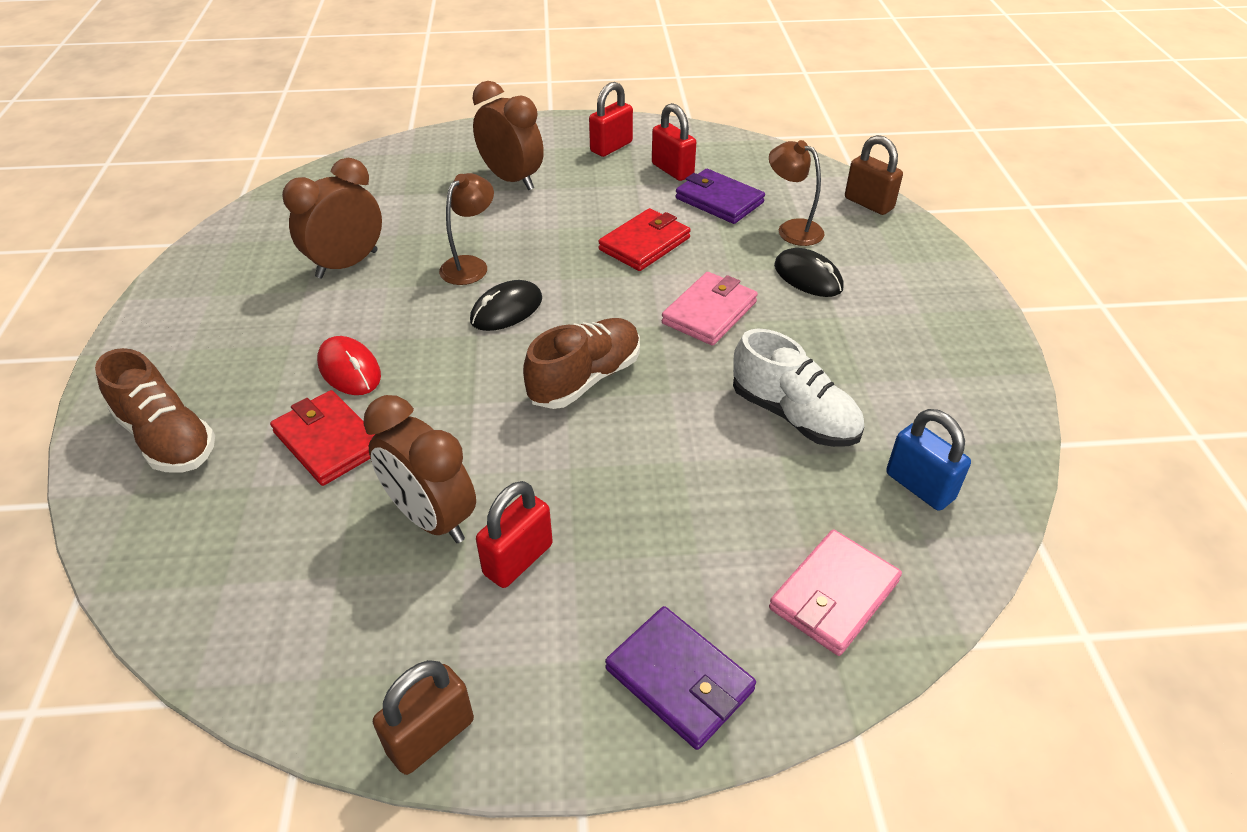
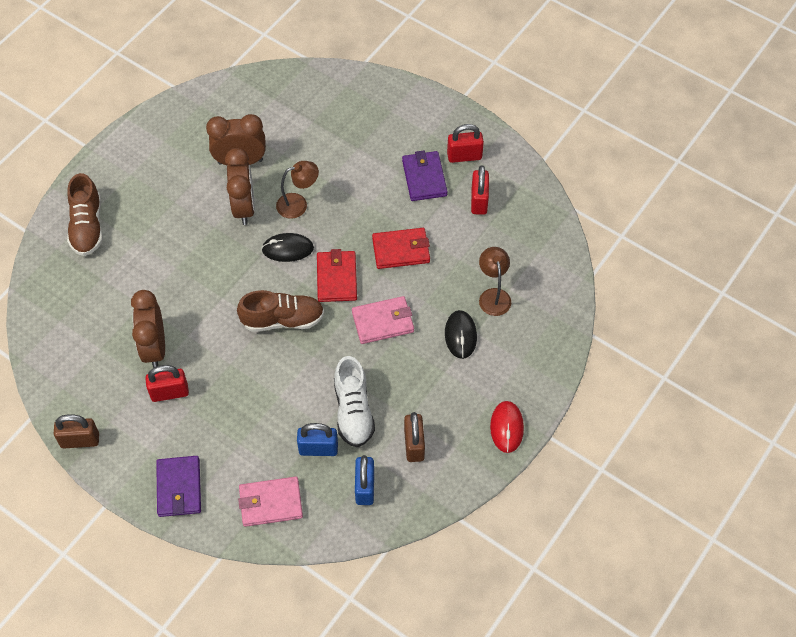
camera: 40 degrees right, 15 degrees up
(329, 441) = (147, 275): red wallet -> red wallet (337, 278)
(349, 369) = (187, 238): red mouse -> red mouse (506, 427)
(512, 179) = (380, 148): brown clock -> brown clock (244, 207)
(719, 200) = (478, 245): purple wallet -> purple wallet (424, 178)
(807, 484) = (318, 449): none -> blue padlock
(868, 203) = (562, 307): brown padlock -> brown padlock (414, 445)

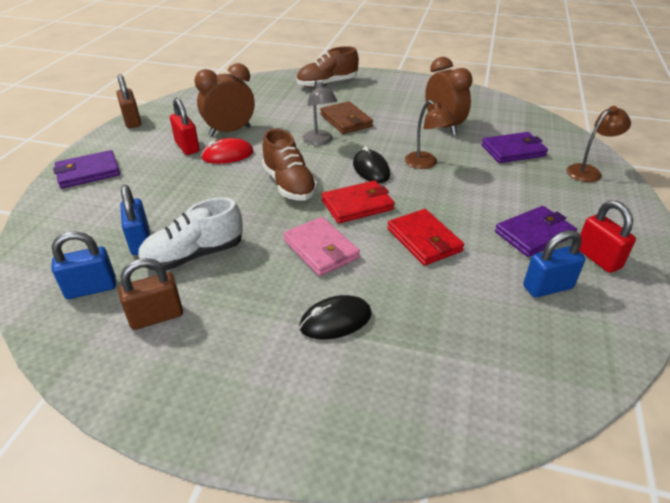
camera: 70 degrees right, 20 degrees down
(186, 237) = (346, 121): none -> brown wallet
(217, 273) = (319, 141): none -> grey lamp
(244, 207) = (398, 138): brown clock -> none
(270, 503) = (71, 226): pink wallet -> none
(309, 130) = (513, 151): none -> purple wallet
(479, 201) = (547, 287): red padlock -> blue padlock
(493, 296) = (416, 339): brown lamp -> brown lamp (589, 171)
(506, 427) = (202, 412): red mouse -> red mouse (228, 155)

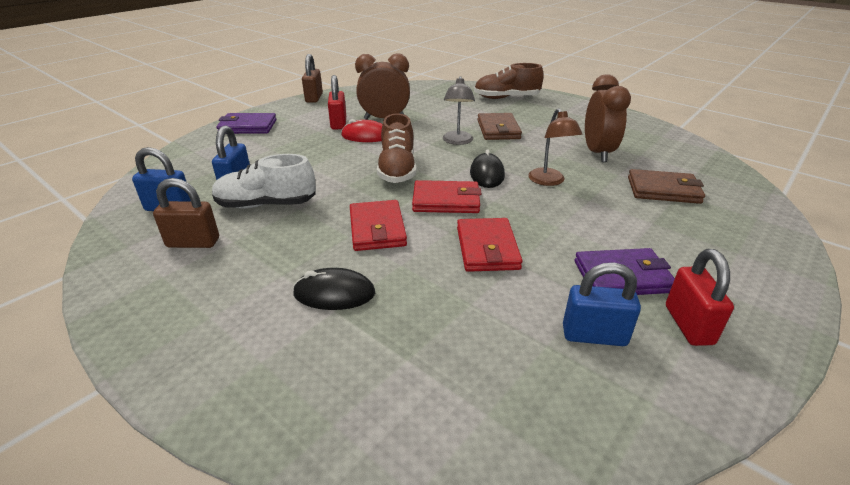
camera: 25 degrees right, 5 degrees down
(321, 249) = (377, 229): pink wallet -> red wallet
(513, 151) = (663, 190): purple wallet -> brown wallet
(589, 171) = (749, 231): brown lamp -> none

